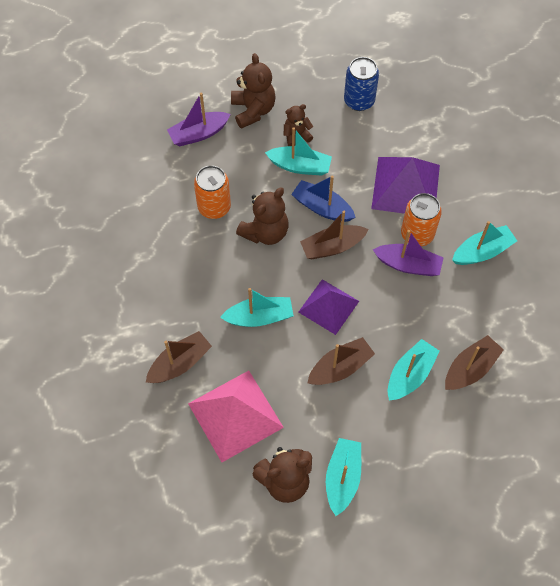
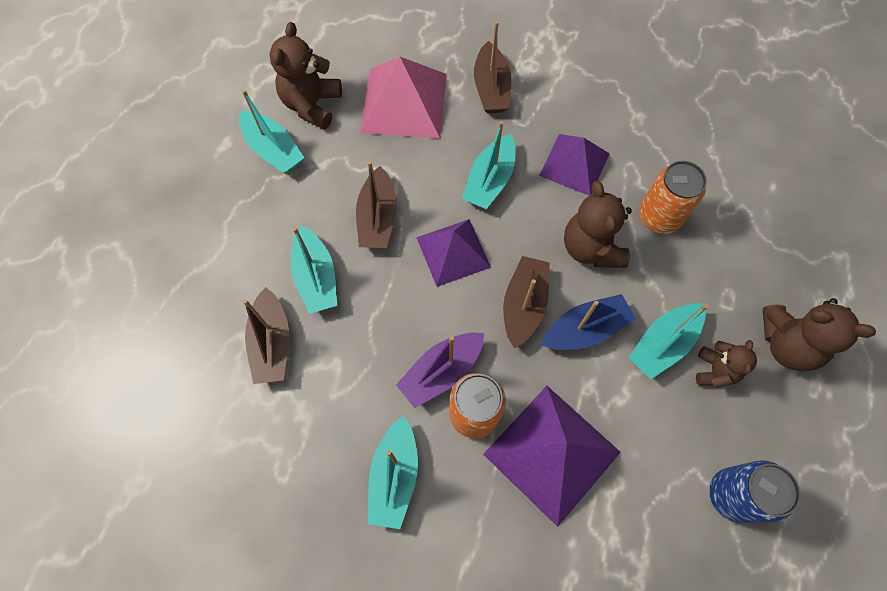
camera: 125 degrees right, 5 degrees up
(198, 134) = (780, 260): purple boat -> none
(208, 274) = (574, 164): none -> purple pyramid

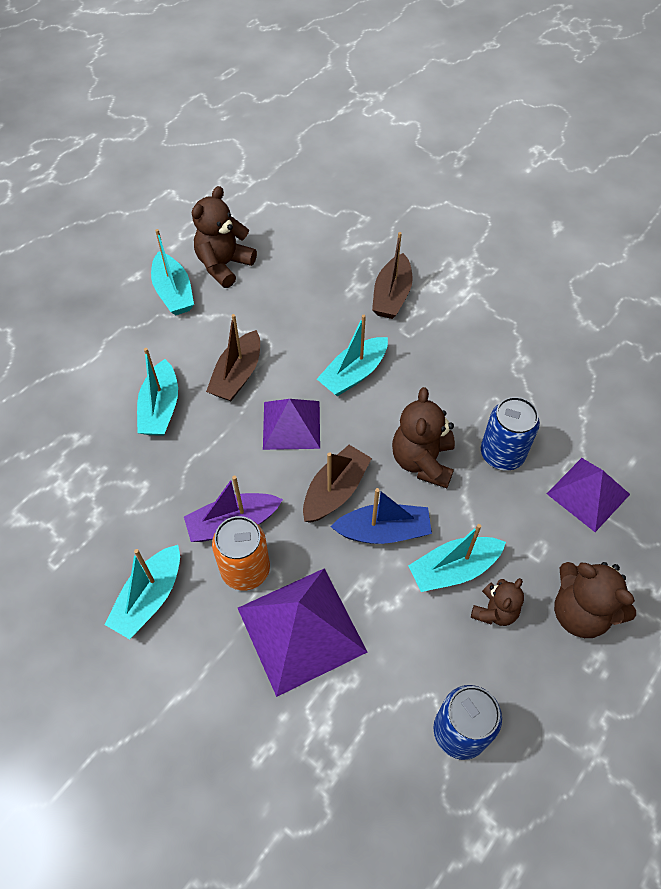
camera: 20 degrees right, 10 degrees down
(272, 343) = (97, 450): brown boat -> none
(404, 102) = (306, 285): pink pyramid -> none
(574, 164) = (440, 383): purple pyramid -> purple pyramid (588, 494)
(659, 217) = (502, 454): orange can -> blue can

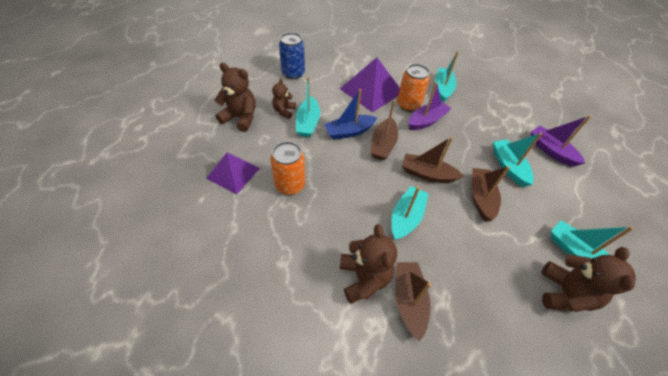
camera: 160 degrees right, 5 degrees down
(70, 418) = (550, 151): none -> purple boat
(291, 425) = (427, 174): purple pyramid -> brown boat
(422, 461) = (339, 170): brown teddy bear -> brown teddy bear (364, 278)
(453, 569) = (308, 123): turquoise boat -> turquoise boat turned 135 degrees clockwise
(502, 454) = (290, 185): blue can -> orange can

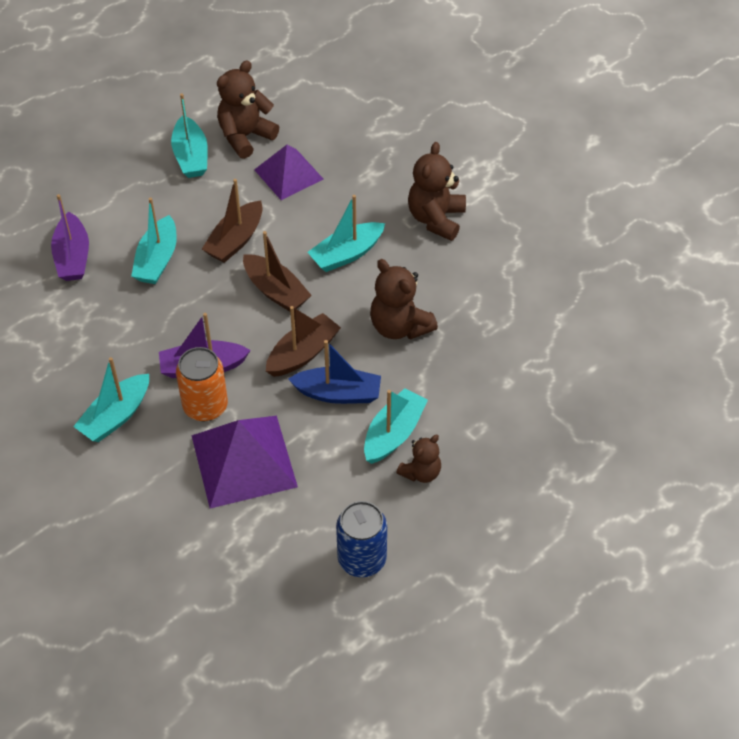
camera: 150 degrees left, 0 degrees up
(233, 173) = (539, 390): purple pyramid -> purple pyramid (288, 174)
(240, 118) = (499, 485): brown teddy bear -> brown teddy bear (399, 326)
(290, 185) = (468, 344): orange can -> none
(409, 300) = (403, 187): brown boat -> none

